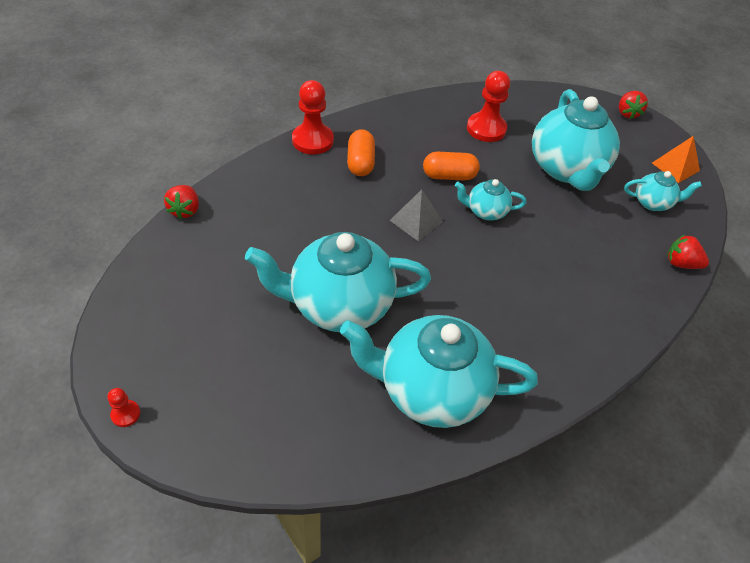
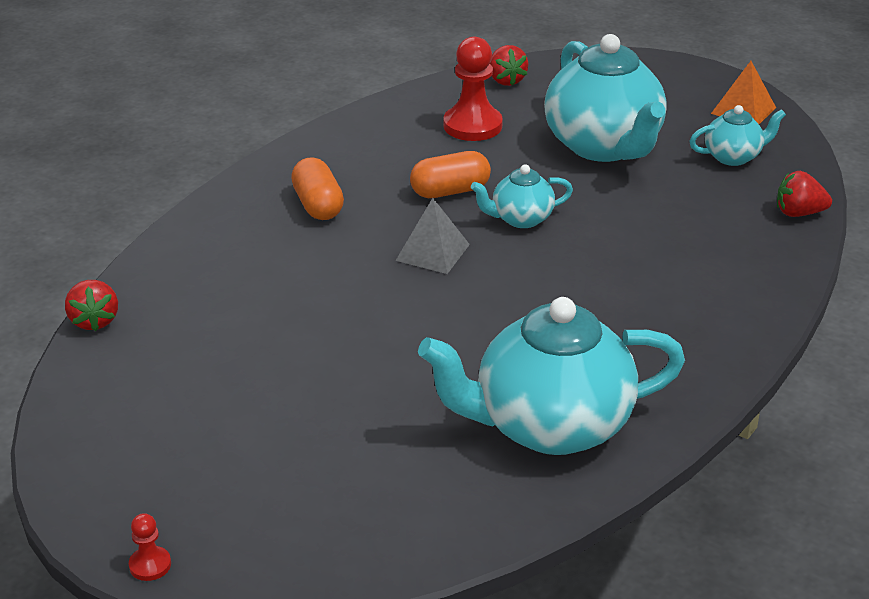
camera: 15 degrees left, 15 degrees down
(312, 140) = (234, 195): red pawn -> none
(339, 305) = (378, 370): turquoise teapot -> none
(627, 113) = (653, 65): red strawberry -> red strawberry (506, 80)

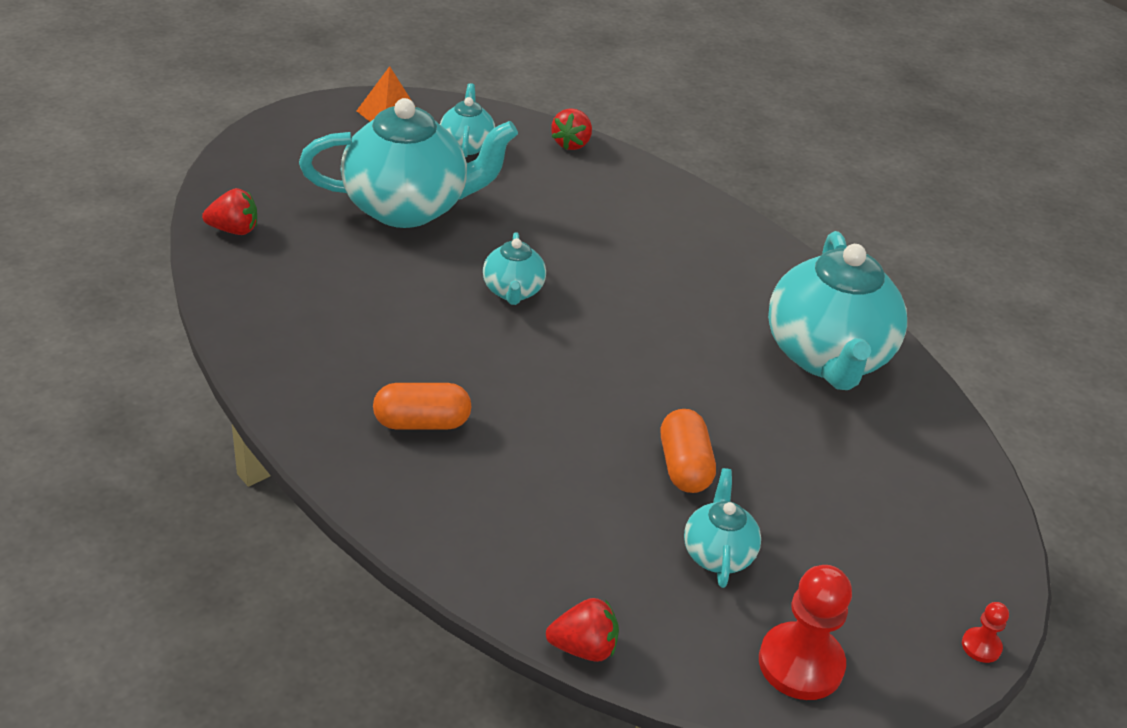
camera: 80 degrees left, 5 degrees up
(221, 379) = (717, 554): none -> turquoise teapot
(432, 252) = (547, 361): grey pyramid -> none
(450, 191) = (440, 323): orange capsule -> orange capsule (684, 466)
(472, 126) = (317, 276): red pawn -> red pawn (800, 663)

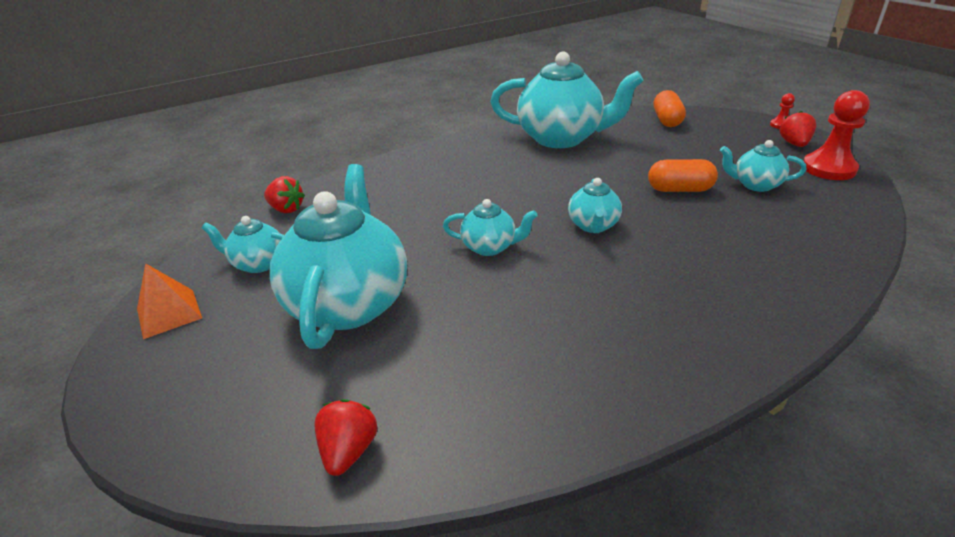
camera: 75 degrees left, 5 degrees down
(421, 423) = (671, 301): orange capsule -> orange capsule (667, 120)
(571, 374) = (593, 226): none -> turquoise teapot
(583, 648) = (872, 236): red strawberry -> red strawberry (794, 144)

